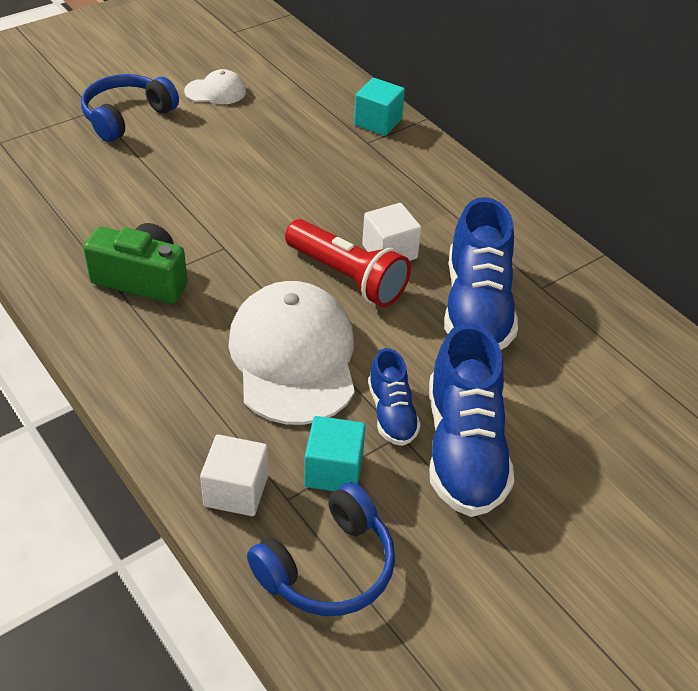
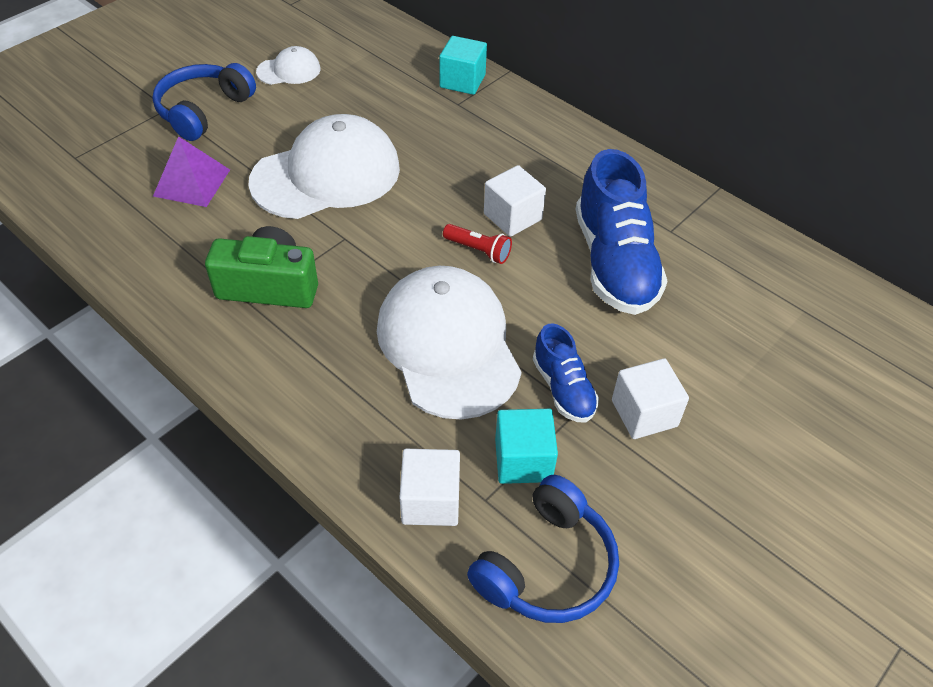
camera: 10 degrees left, 5 degrees up
(98, 178) = (192, 182): none -> purple pyramid
(223, 189) = (326, 175): none -> white cap
(347, 277) = (478, 250): red flashlight -> red flashlight, size x0.50
(464, 448) = (644, 413): blue shoe -> white cube

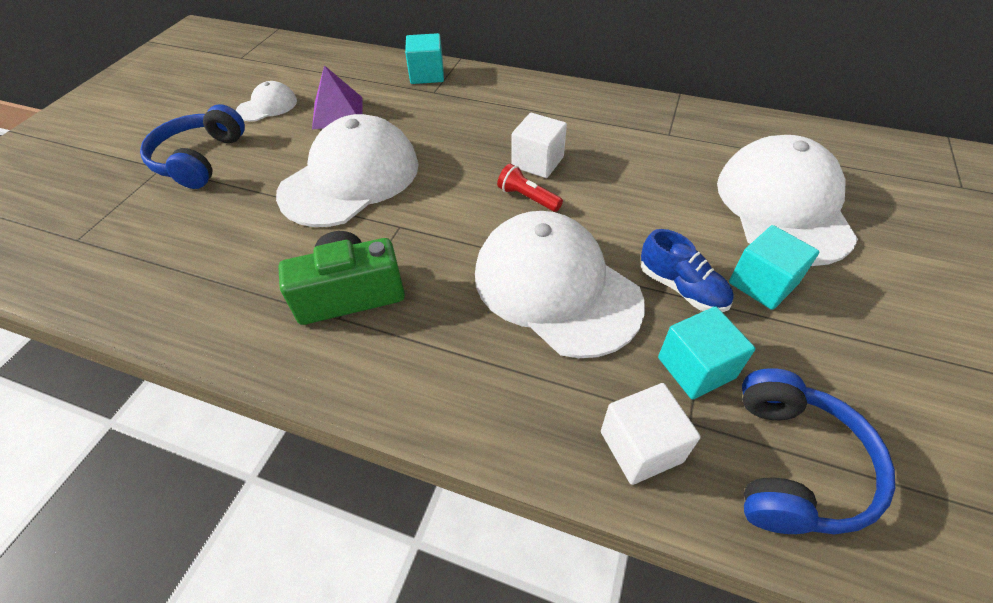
camera: 20 degrees left, 0 degrees up
(192, 182) = (218, 224): purple pyramid -> purple pyramid (338, 112)
(478, 250) = (527, 198): red flashlight -> red flashlight turned 150 degrees counterclockwise
(614, 262) = (645, 171): blue shoe -> none
(644, 413) = (762, 283): white cube -> turquoise cube
(730, 348) = (783, 206): none -> white cap

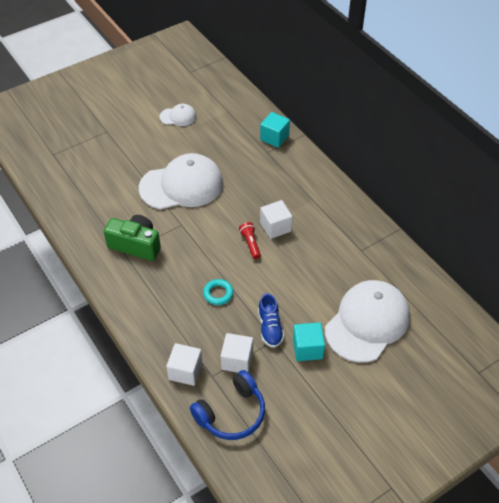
camera: 35 degrees right, 0 degrees up
(199, 159) = (125, 135): blue headphones -> none
(338, 112) = (208, 140): purple pyramid -> none
(555, 287) = (218, 294): white cap -> turquoise ring
(696, 368) = (237, 360): turquoise cube -> white cube

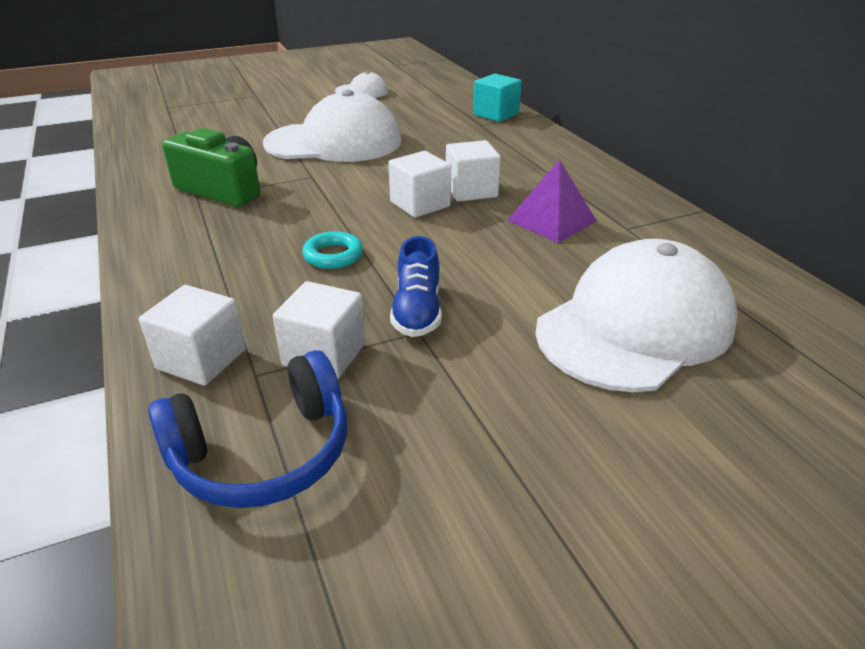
camera: 10 degrees right, 15 degrees down
(250, 244) = (420, 204): red flashlight -> white cube
(307, 349) = (491, 353): turquoise cube -> none
(322, 249) = (552, 220): none -> purple pyramid

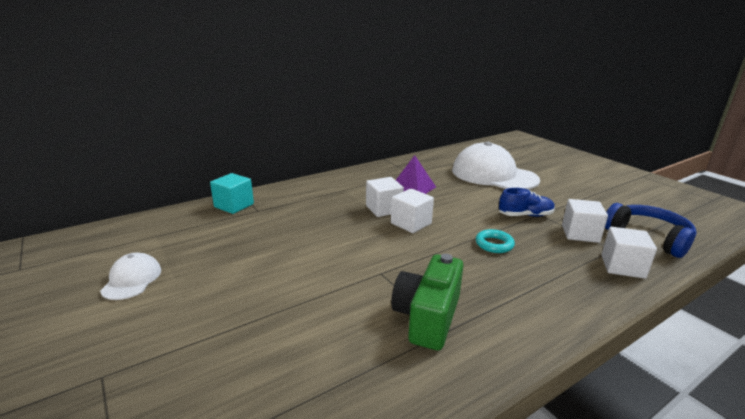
camera: 100 degrees left, 10 degrees down
(334, 142) = (300, 273): white cap -> none

